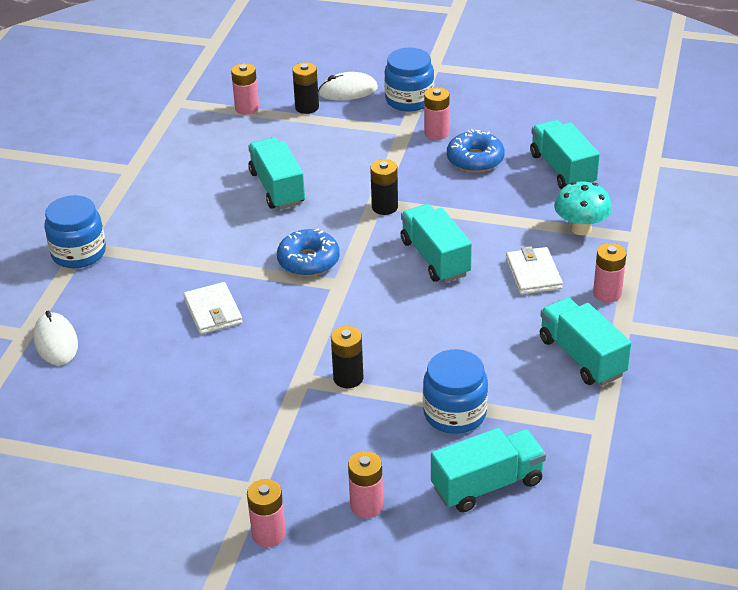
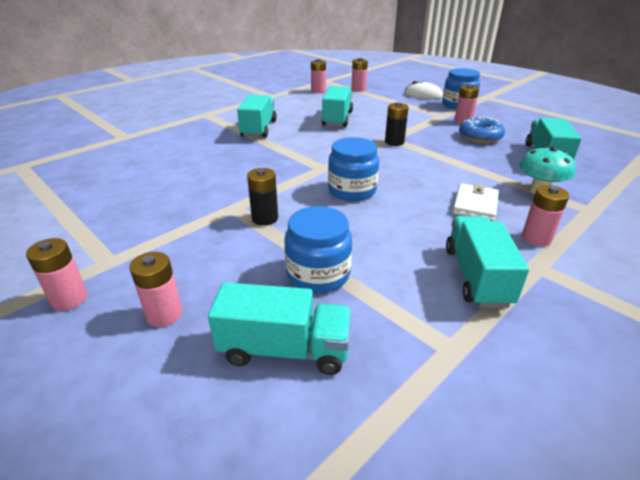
camera: 30 degrees right, 5 degrees down
(56, 342) = (132, 144): white mouse -> none
(79, 253) = (200, 116): blue jar -> blue jar (352, 190)
(191, 132) = (318, 91): none -> pink battery
(213, 311) = (229, 157): white wallet -> none
(307, 107) = (392, 95): black battery -> none
(308, 261) = (316, 152): blue donut -> none
(435, 258) = (403, 174): turquoise truck -> turquoise truck (259, 129)

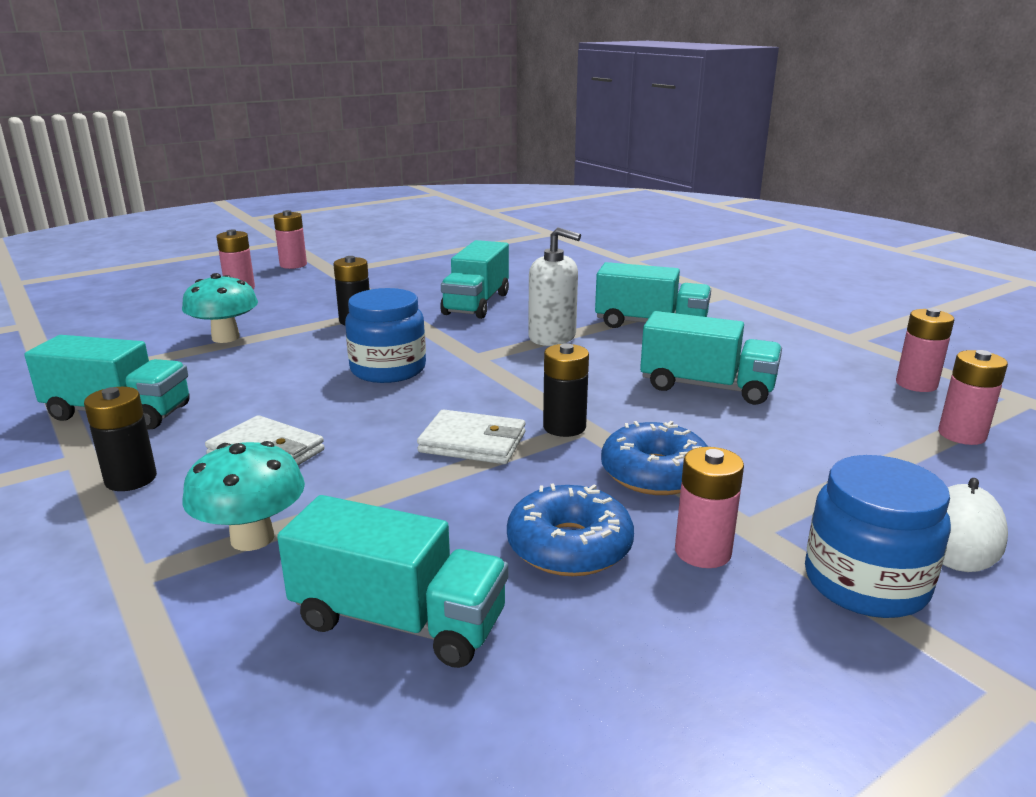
camera: 100 degrees right, 10 degrees down
(284, 150) = (552, 337): none -> white soap dispenser
(284, 349) = (147, 321): turquoise truck -> turquoise truck (476, 304)
(318, 274) = (225, 338): blue jar -> turquoise mushroom
(420, 127) = (654, 473): none -> blue donut
(423, 158) = (472, 442): none -> white wallet
(536, 238) = (131, 479): pink battery -> black battery

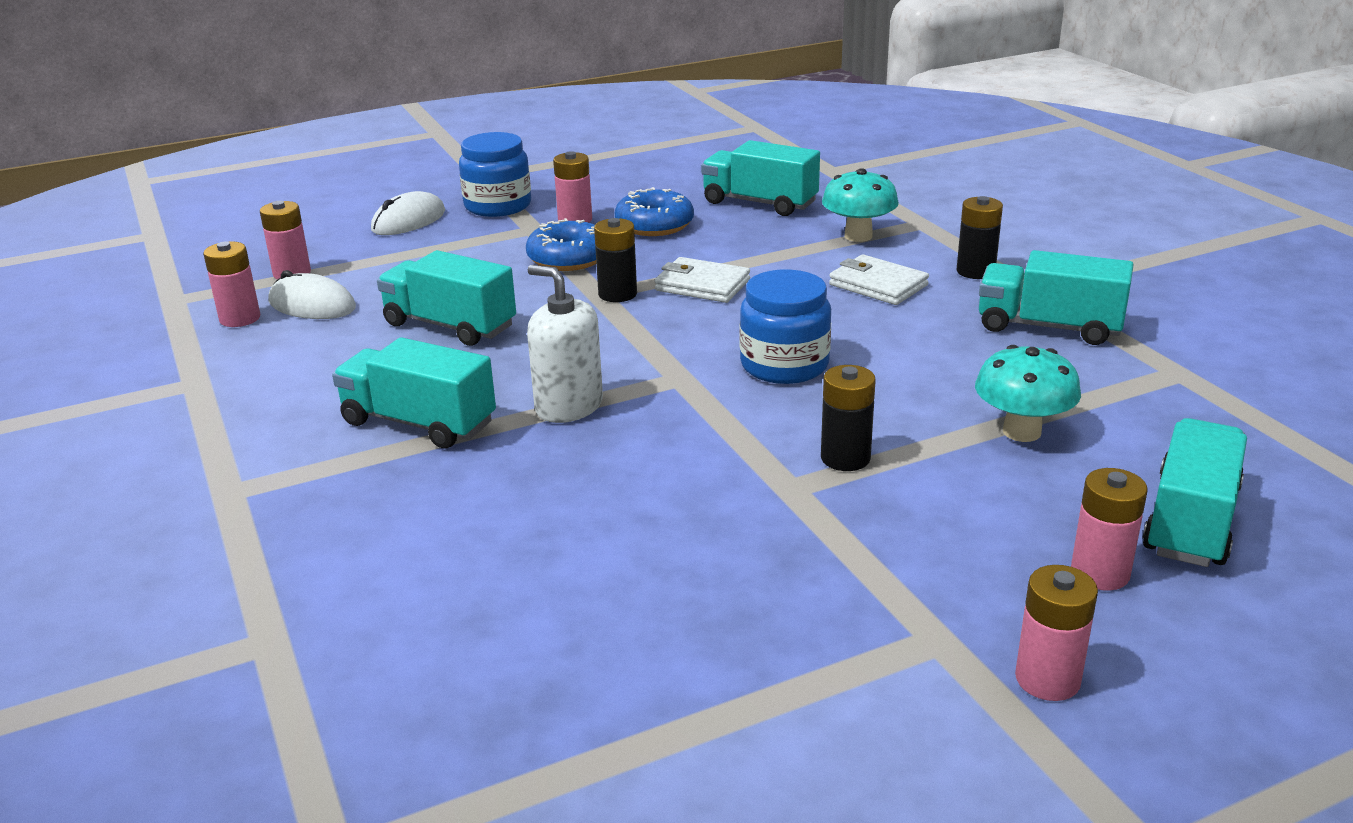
camera: 170 degrees left, 5 degrees up
(476, 304) = (652, 490): turquoise truck -> turquoise truck (1190, 521)
(871, 400) = (312, 305): none -> white mouse

